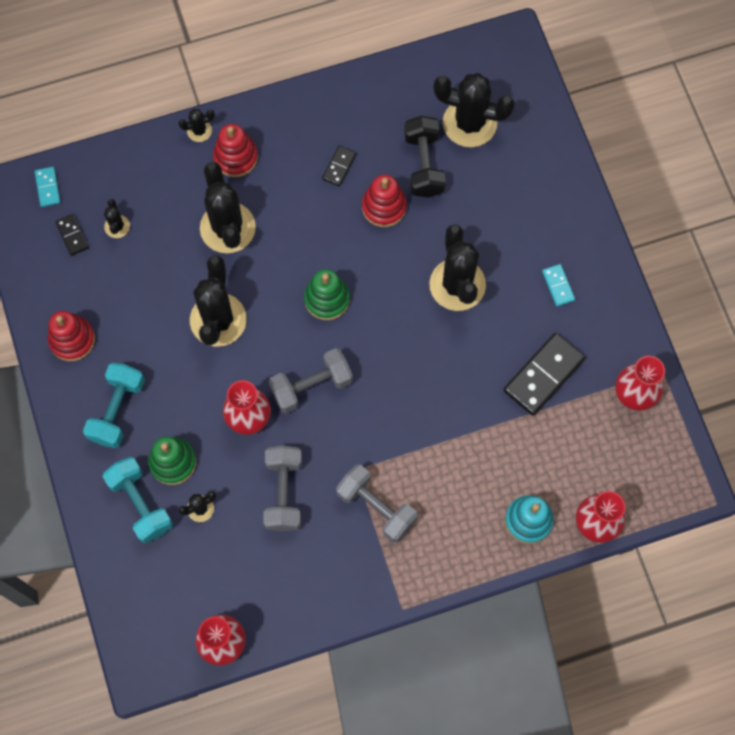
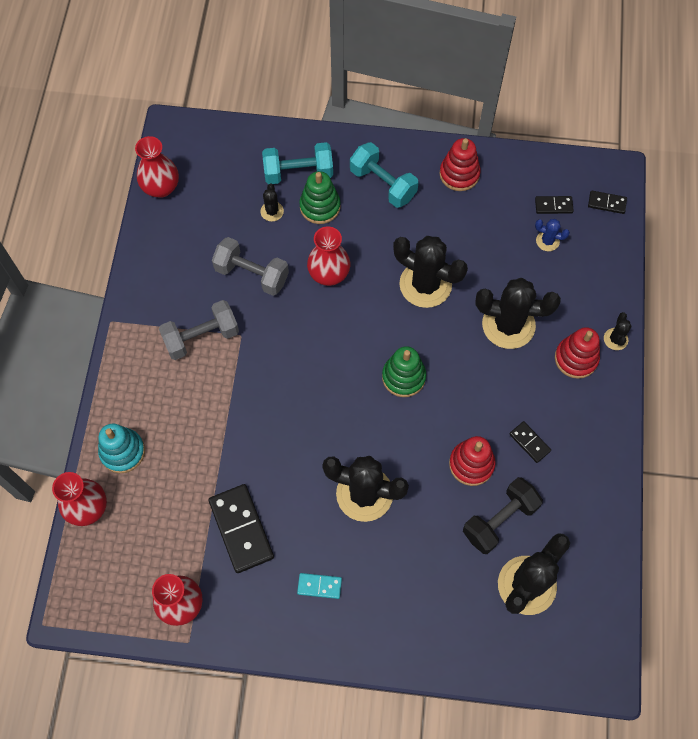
camera: 115 degrees right, 5 degrees down
(48, 187) = (606, 203): turquoise domino -> black domino
(117, 226) = (547, 241): black cactus -> blue cactus
(311, 386) = (330, 332): grey dumbbell -> none
(424, 165) = (499, 520): black dumbbell -> black dumbbell turned 60 degrees counterclockwise

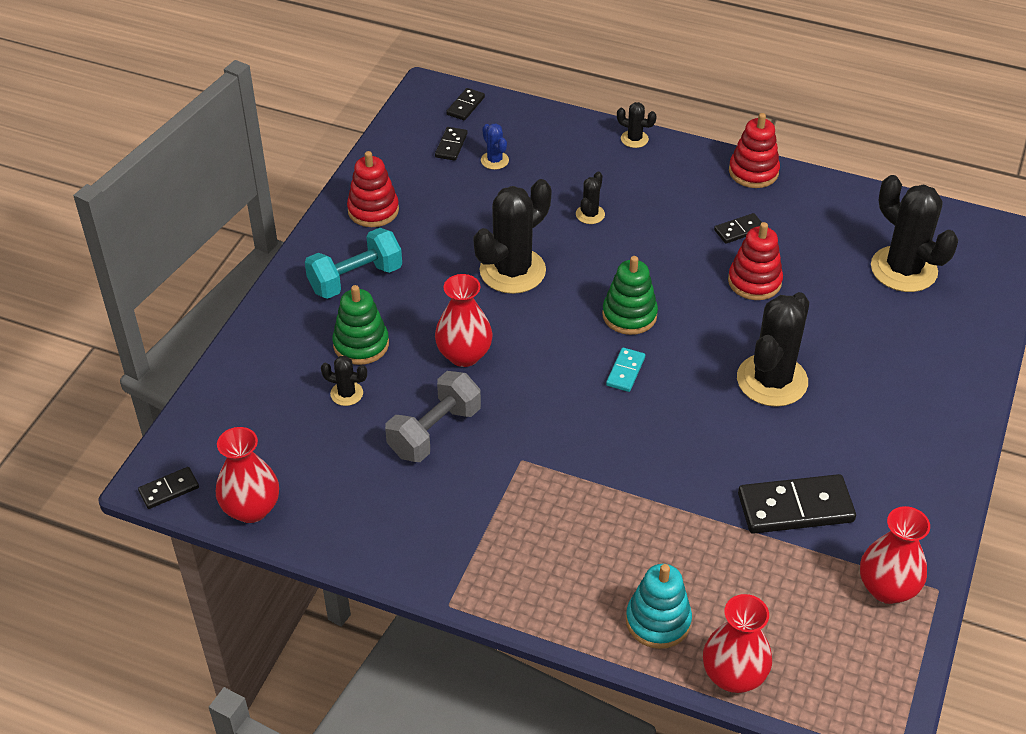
camera: 75 degrees left, 20 degrees down
(166, 138) = (169, 489): none -> black domino
(201, 337) = (510, 502): grey dumbbell -> none
(298, 173) = (299, 356): turquoise dumbbell -> none
(319, 586) = (881, 444): turquoise domino -> turquoise domino (625, 371)
(499, 520) = (826, 274): black dumbbell -> none
(508, 325) = (590, 214): black cactus -> black cactus, size x0.46
(547, 241) = (494, 160): blue cactus -> blue cactus turned 60 degrees counterclockwise
(576, 358) = (648, 173): red stacking toy -> red stacking toy (753, 172)

